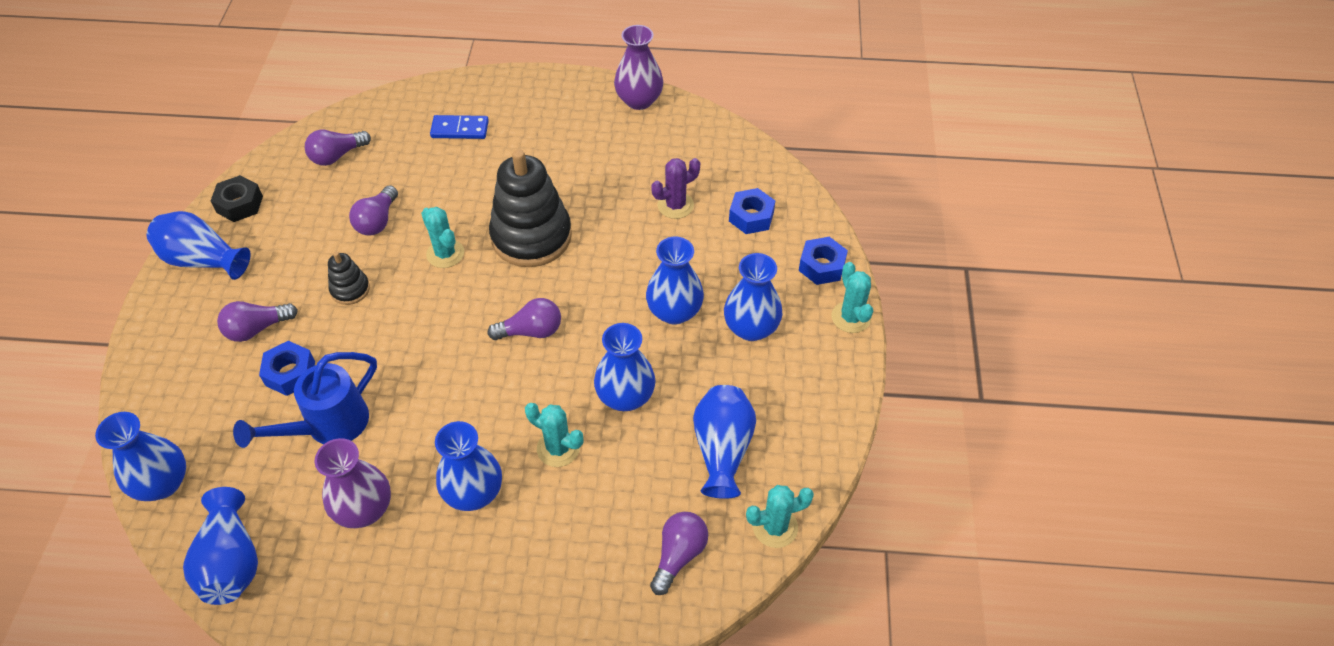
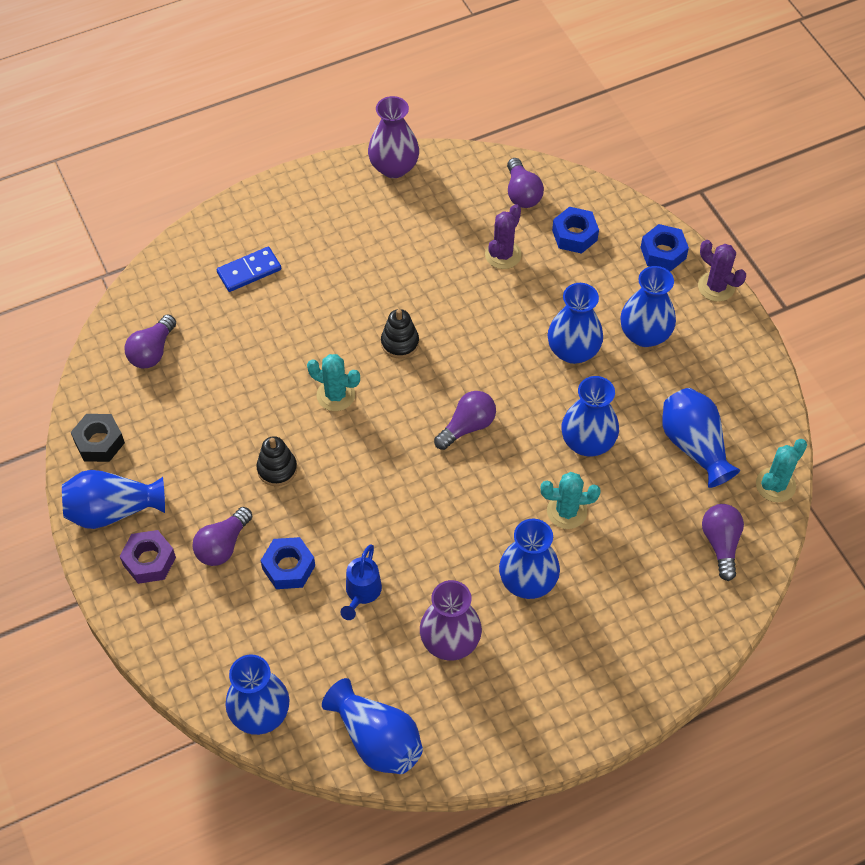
camera: 30 degrees left, 5 degrees up
(193, 312) = (149, 561): none -> purple nut
(327, 426) = (361, 593): blue watering can -> blue watering can, size x0.60
(377, 221) = (247, 395): purple light bulb -> purple light bulb (522, 193)
(531, 236) = (400, 343): black stacking toy -> black stacking toy, size x0.47
(851, 317) = (716, 287): turquoise cactus -> purple cactus

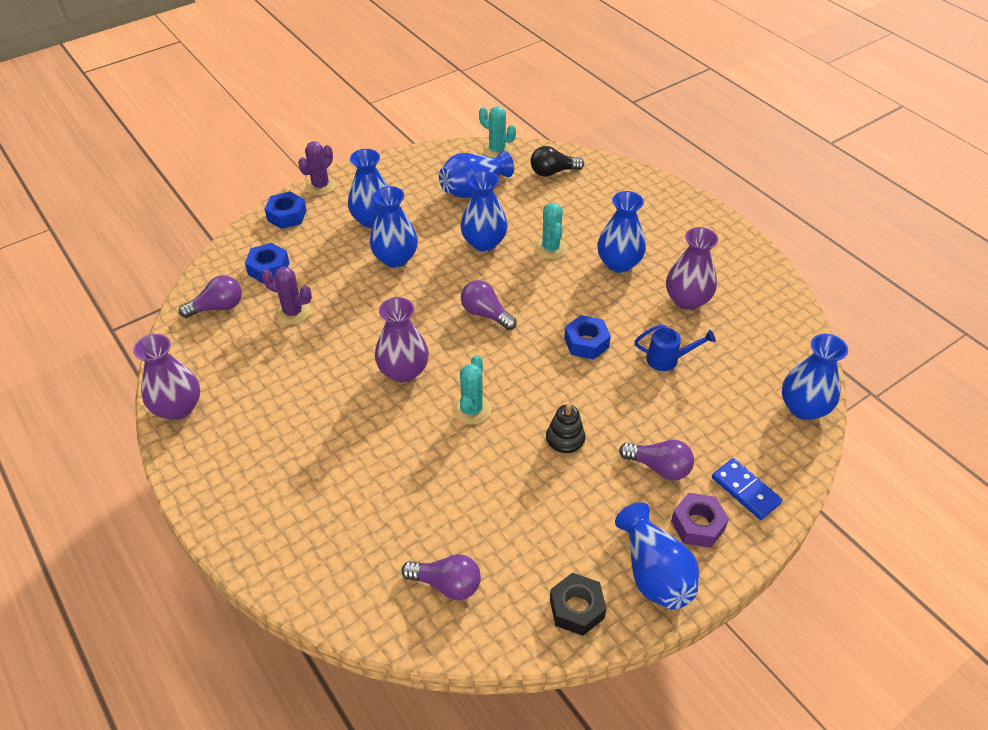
camera: 100 degrees left, 10 degrees down
(249, 271) = (325, 512): blue domino -> blue domino (745, 490)
(288, 567) = (663, 413): blue nut -> blue nut (586, 343)
(377, 739) = (787, 331): blue vase -> none
(400, 343) = (403, 371): black stacking toy -> purple vase
(721, 543) = (552, 172): purple light bulb -> black light bulb

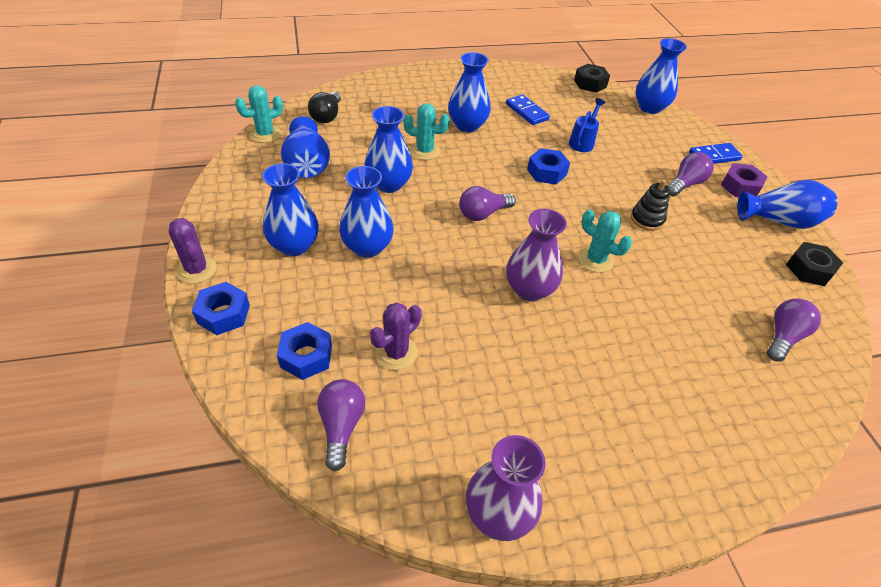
camera: 70 degrees left, 0 degrees up
(687, 300) = (527, 112): purple vase -> blue domino
(805, 340) = (590, 83): none -> black nut

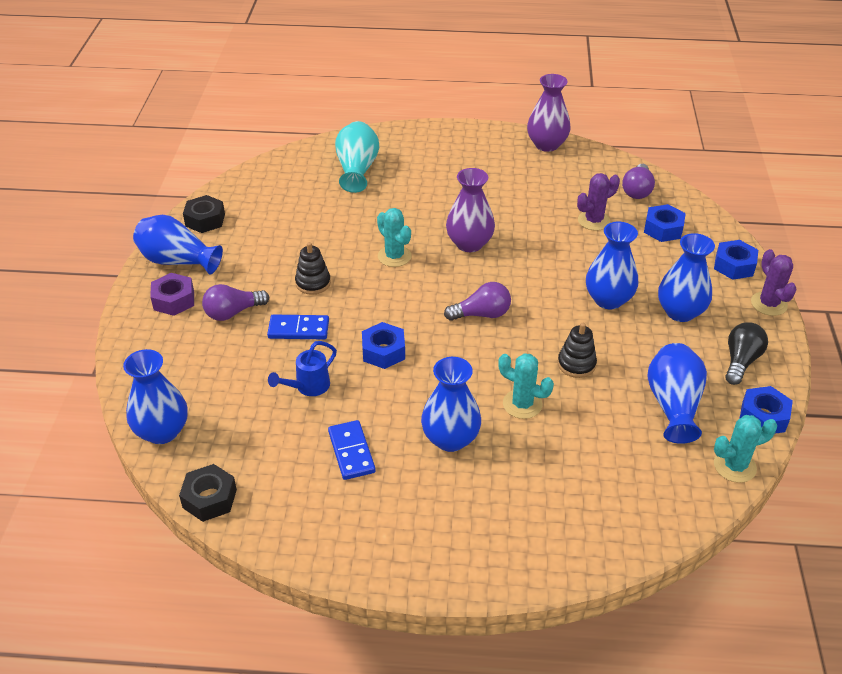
camera: 160 degrees left, 5 degrees down
(235, 167) = (763, 417): none -> blue nut
(327, 116) = (649, 488): black light bulb -> black light bulb (740, 361)
(389, 184) = (576, 364): blue vase -> black stacking toy
(714, 156) = (159, 341): blue domino -> blue domino (298, 329)
(728, 382) = (357, 170): none -> turquoise vase
(783, 336) = (286, 185): purple light bulb -> none

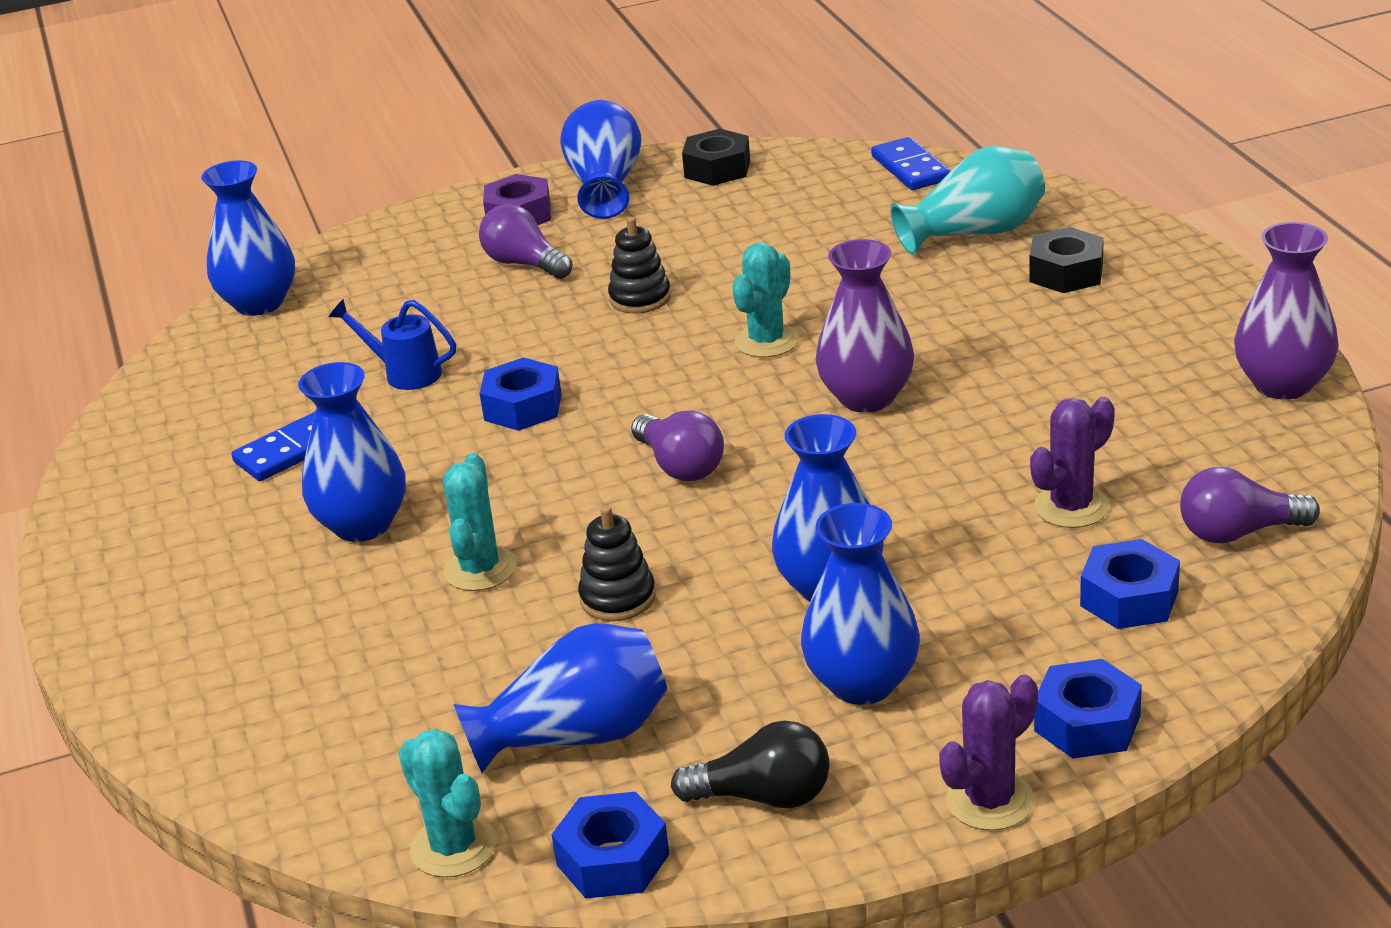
camera: 70 degrees right, 10 degrees down
(209, 498) = (157, 377): black nut -> black nut (1066, 273)
(298, 329) = (523, 324): blue domino -> blue domino (910, 168)
(594, 221) = (1071, 507): purple cactus -> purple cactus turned 75 degrees counterclockwise

